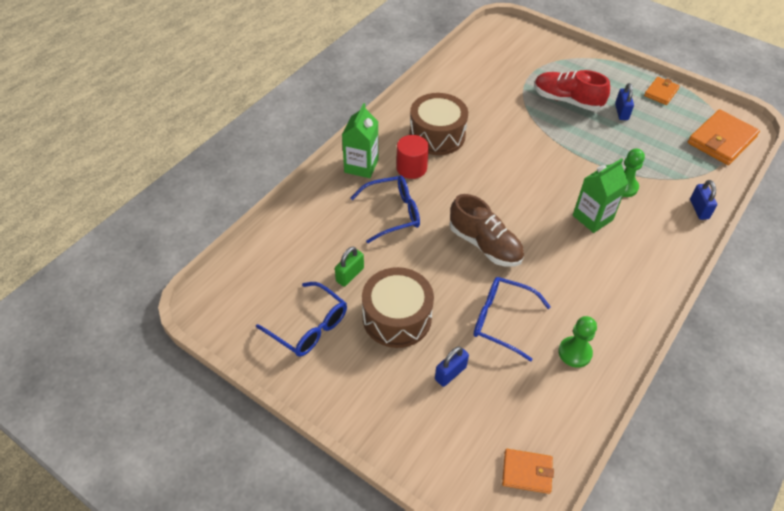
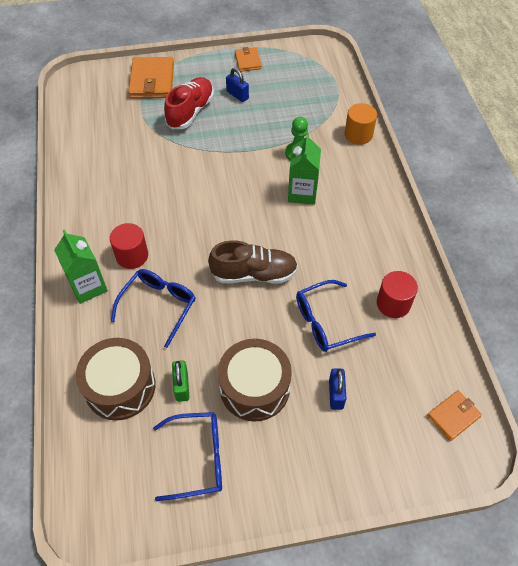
camera: 45 degrees left, 5 degrees up
(437, 135) = (122, 212): brown drum -> brown drum (120, 386)
(567, 100) = (190, 112): red shoe -> red shoe turned 135 degrees clockwise
(574, 353) = (393, 303): green pawn -> red cylinder
(699, 209) = (358, 135): blue padlock -> orange cylinder
(721, 140) = (321, 72): orange wallet -> orange wallet (152, 81)

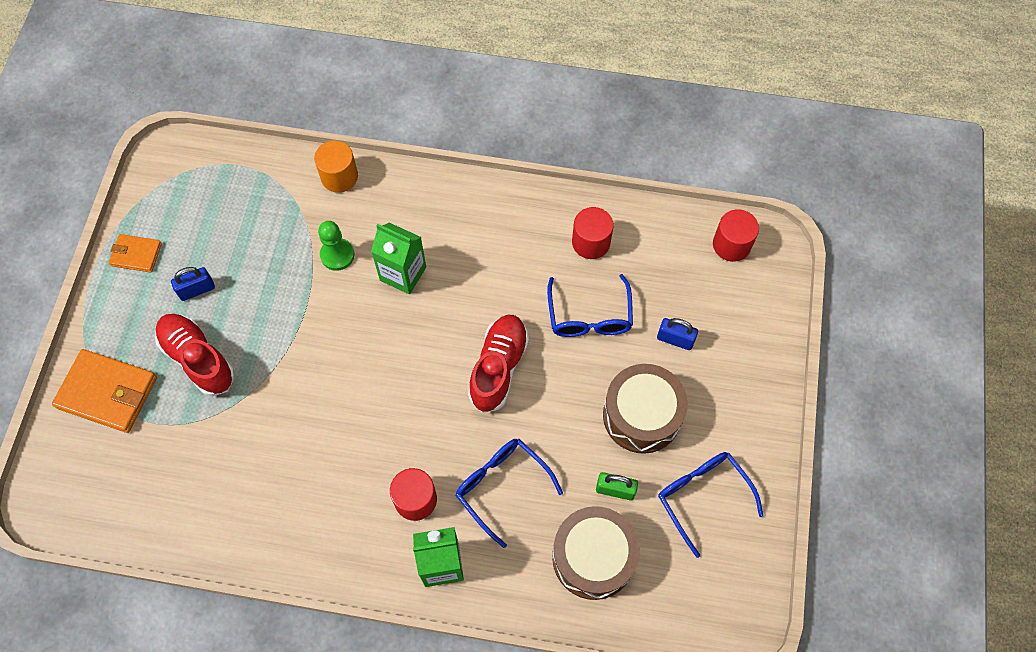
camera: 70 degrees left, 10 degrees up
(198, 458) = (702, 496): blue glasses -> blue glasses turned 45 degrees counterclockwise
(254, 274) = (498, 368): brown shoe -> red shoe
(453, 416) = (731, 245): orange wallet -> red cylinder

